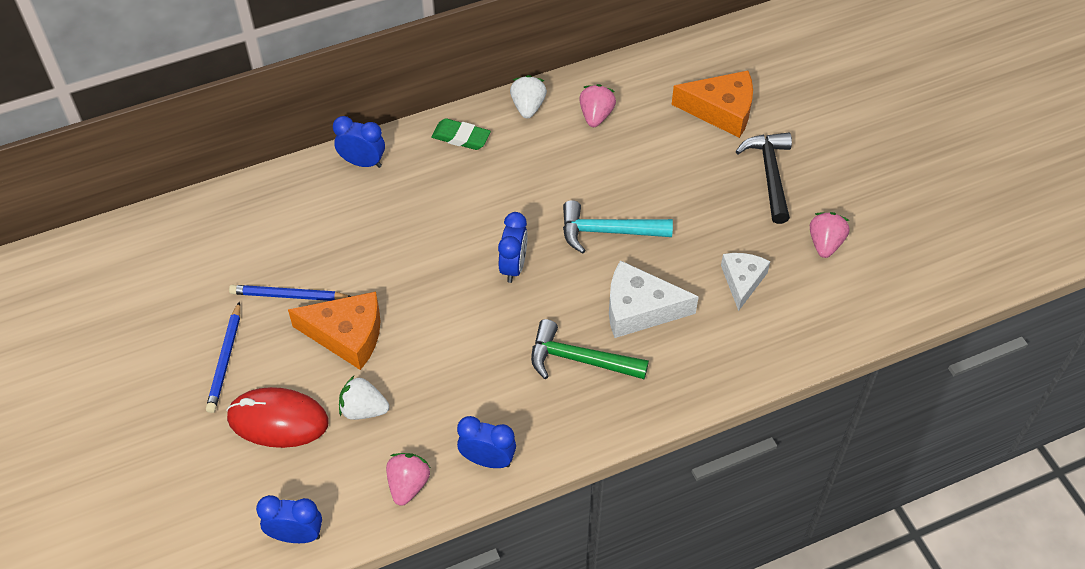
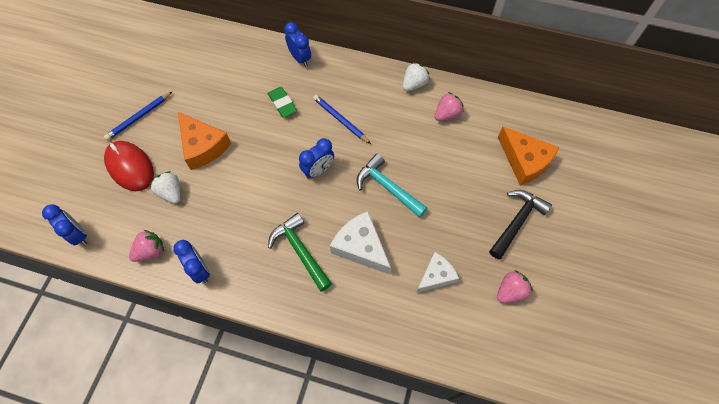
camera: 40 degrees right, 10 degrees up
(288, 296) = (198, 105): blue pencil -> blue pencil (340, 120)
(461, 137) = (362, 78): green eraser -> green eraser (282, 104)

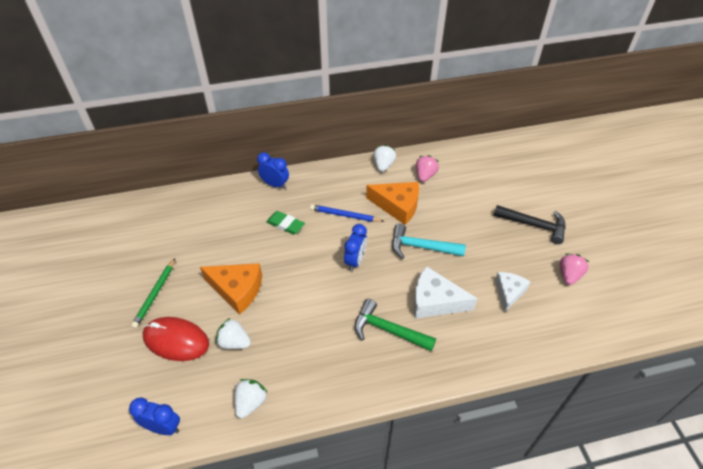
camera: 30 degrees left, 15 degrees down
(139, 117) = (155, 294): blue pencil -> green pencil
(151, 251) = (250, 402): pink strawberry -> white strawberry
(200, 270) = (310, 393): blue clock -> none
(517, 221) = (534, 225): black hammer -> black hammer turned 105 degrees clockwise
(524, 161) = (505, 182): orange cheese -> orange cheese (397, 206)

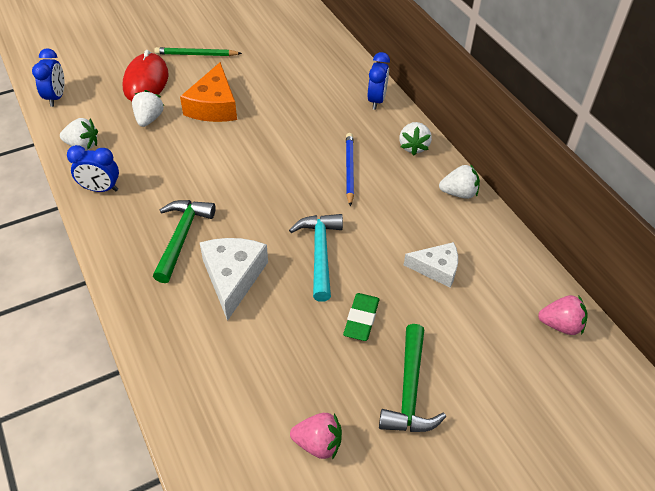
camera: 75 degrees right, 0 degrees up
(285, 224) = (316, 122): green eraser -> green eraser (361, 319)
(332, 176) = (413, 147): none -> white strawberry
(355, 261) = (278, 191): blue clock -> blue clock (100, 189)
(397, 206) = (386, 219): orange cheese -> none
(425, 175) = (459, 241): pink strawberry -> pink strawberry (560, 325)
(508, 292) = (265, 361): white cheese -> white cheese (436, 268)
(534, 225) = (409, 391): black hammer -> green hammer

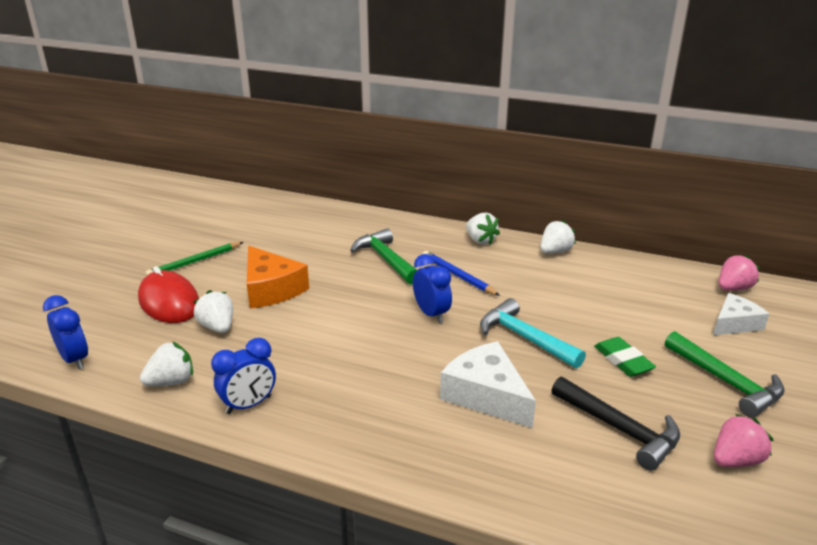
camera: 40 degrees left, 20 degrees down
(182, 237) = (393, 394): green hammer -> green hammer (386, 259)
(278, 364) = (620, 429): none -> black hammer
(376, 100) = (407, 226): blue clock -> blue clock (431, 314)
(436, 268) = (616, 301): white cheese -> white cheese (734, 323)

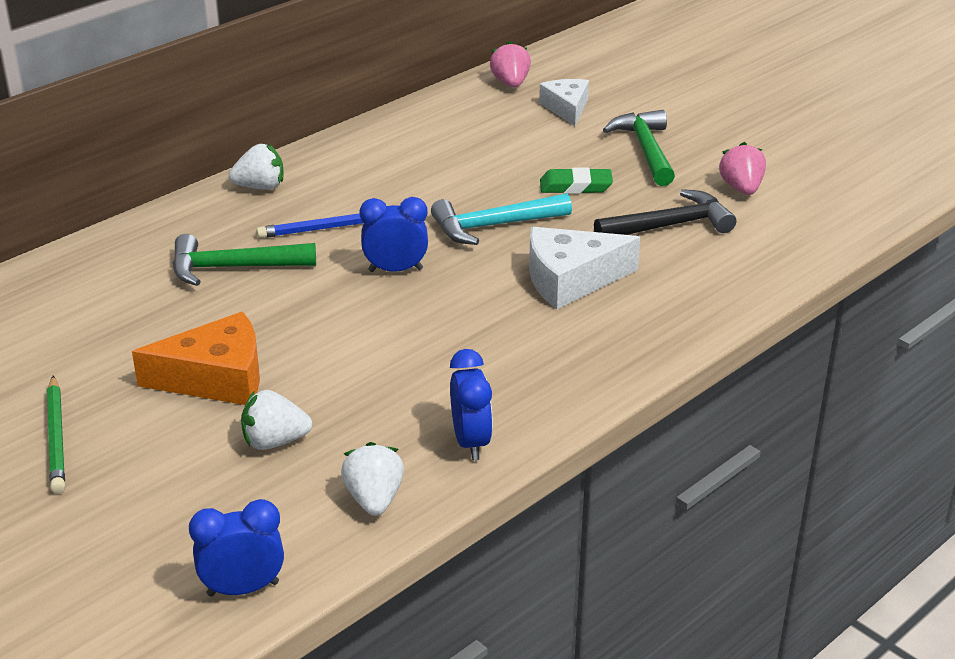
camera: 65 degrees left, 5 degrees up
(169, 302) = (160, 479): red mouse -> none
(555, 251) = (340, 148): white strawberry -> none
(726, 382) = (645, 150): green hammer -> green hammer turned 90 degrees counterclockwise

